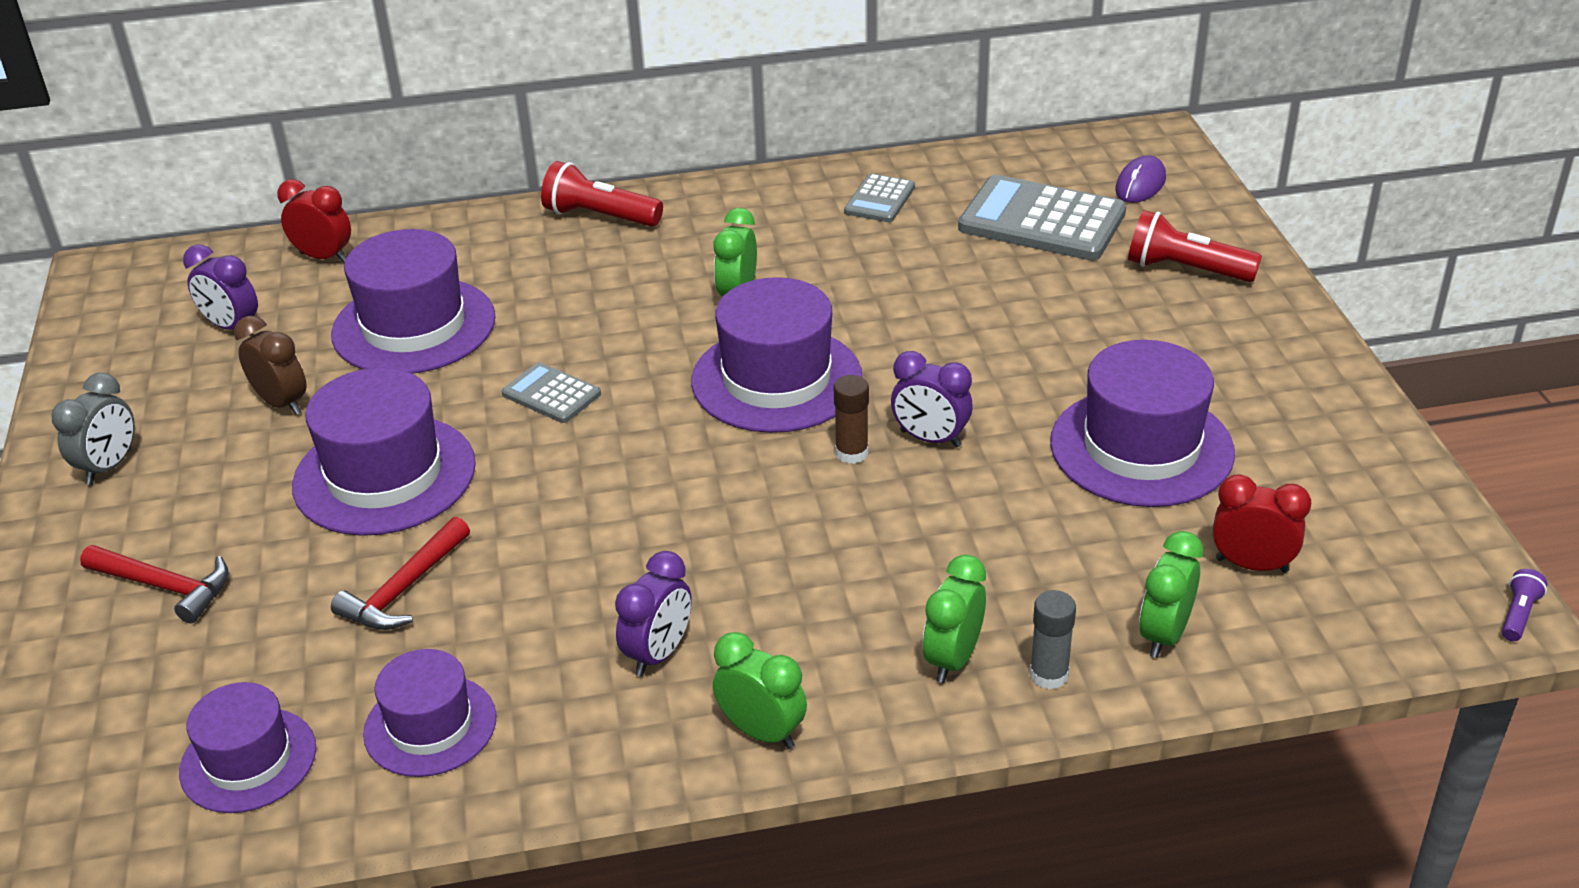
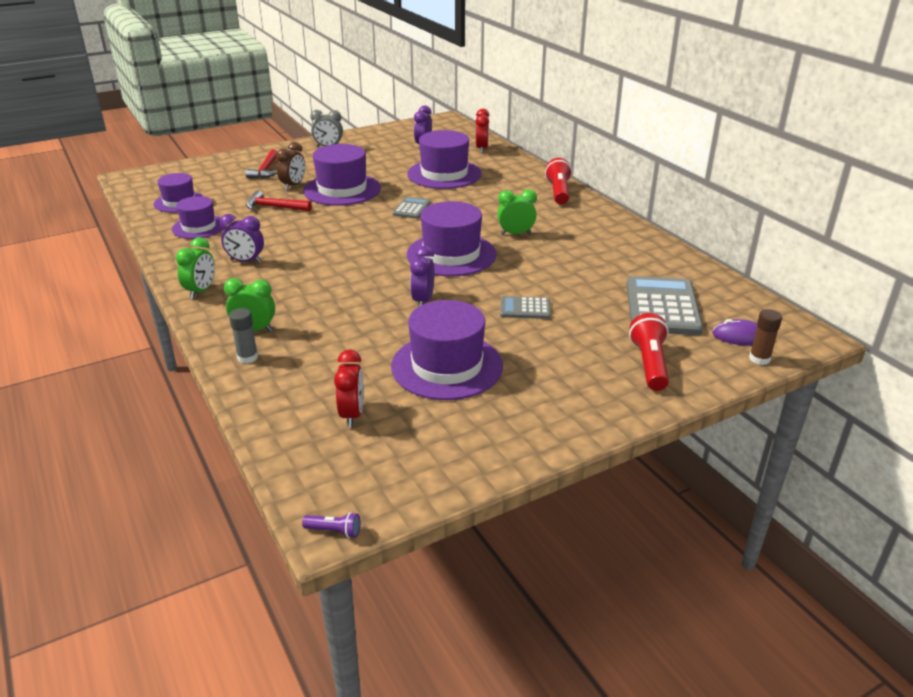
camera: 70 degrees right, 5 degrees down
(281, 403) = (379, 163): brown clock -> brown clock (293, 186)
(851, 453) = (401, 282): brown glue stick -> brown glue stick (759, 359)
(879, 199) = (638, 255): grey calculator -> grey calculator (525, 308)
(1164, 635) = (284, 389): green clock -> none

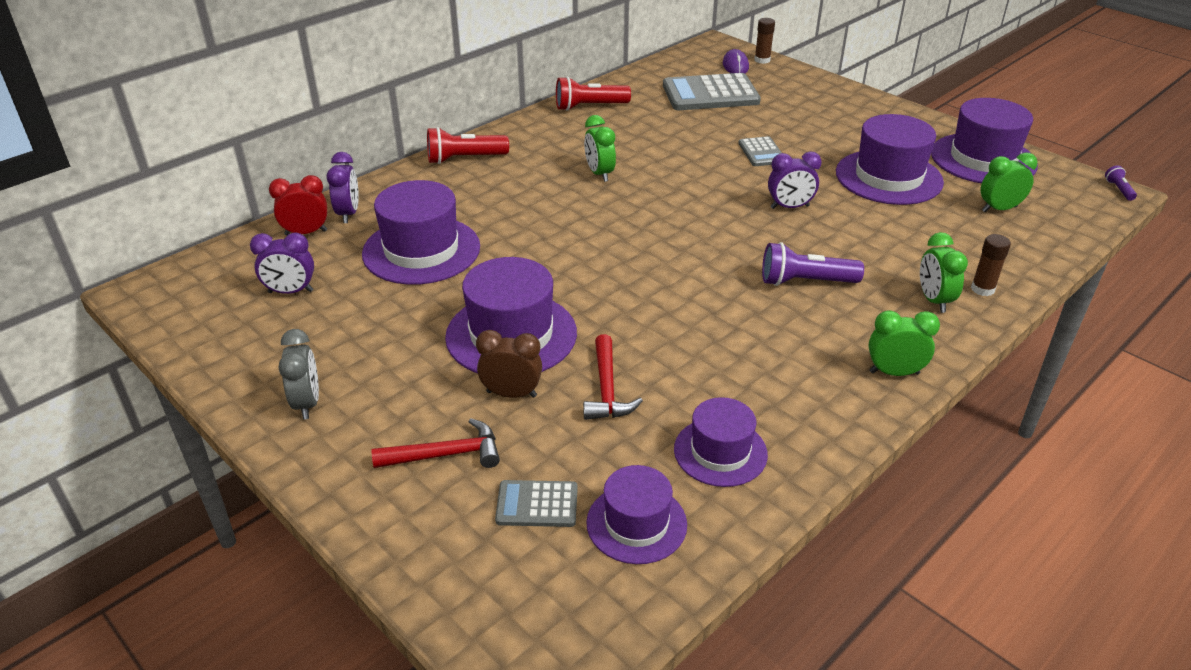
camera: 105 degrees left, 5 degrees up
(246, 261) = (793, 360): purple clock -> purple clock (348, 214)
(247, 357) = (982, 289): grey glue stick -> brown glue stick
(319, 284) = (805, 281): none -> purple flashlight
(352, 415) = (999, 209): red clock -> green clock
(411, 208) = (558, 256): grey calculator -> grey calculator (537, 504)
(451, 254) = (675, 206): purple hat -> purple hat (983, 159)
(649, 364) = (805, 96): red flashlight -> red flashlight (589, 107)

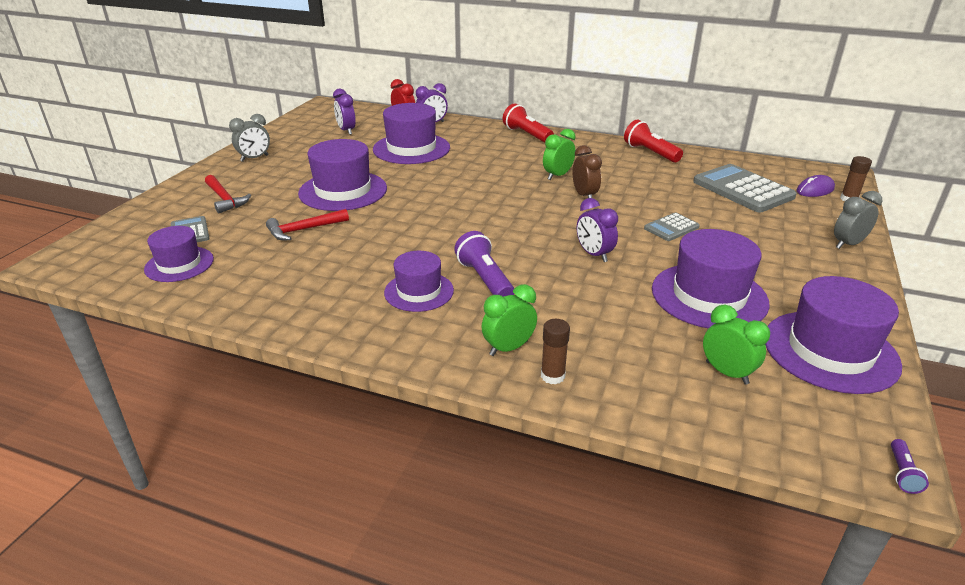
camera: 65 degrees right, 5 degrees down
(511, 394) = (285, 204): brown clock -> brown clock (584, 196)
(720, 452) = (255, 279): purple hat -> purple hat (419, 291)
(837, 91) = (848, 244): none -> grey clock
(894, 373) = (383, 339): green clock -> none
(1118, 189) = (902, 473): purple flashlight -> purple flashlight turned 135 degrees clockwise

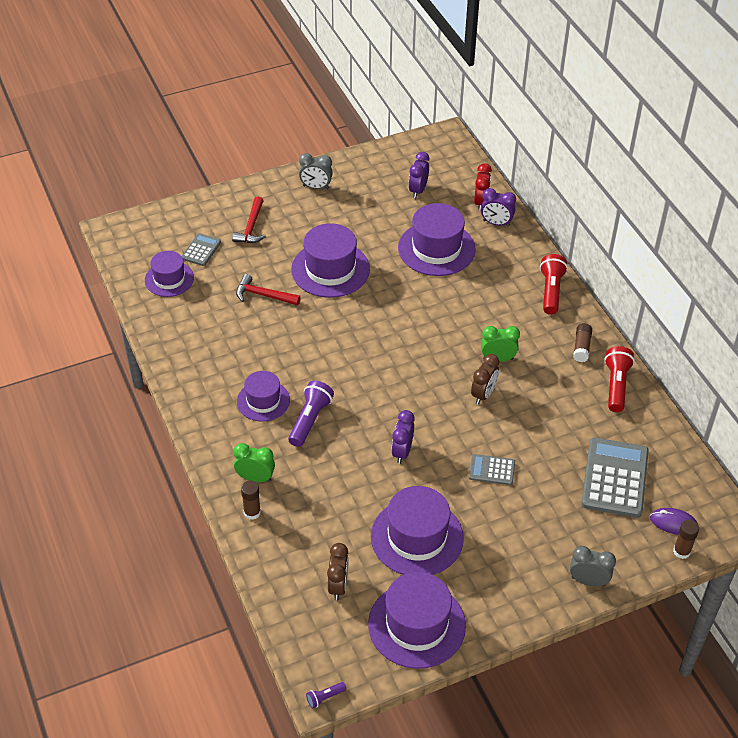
camera: 45 degrees right, 15 degrees up
(596, 147) = (581, 347): none -> brown glue stick
(726, 373) = (338, 586): green clock -> brown clock

